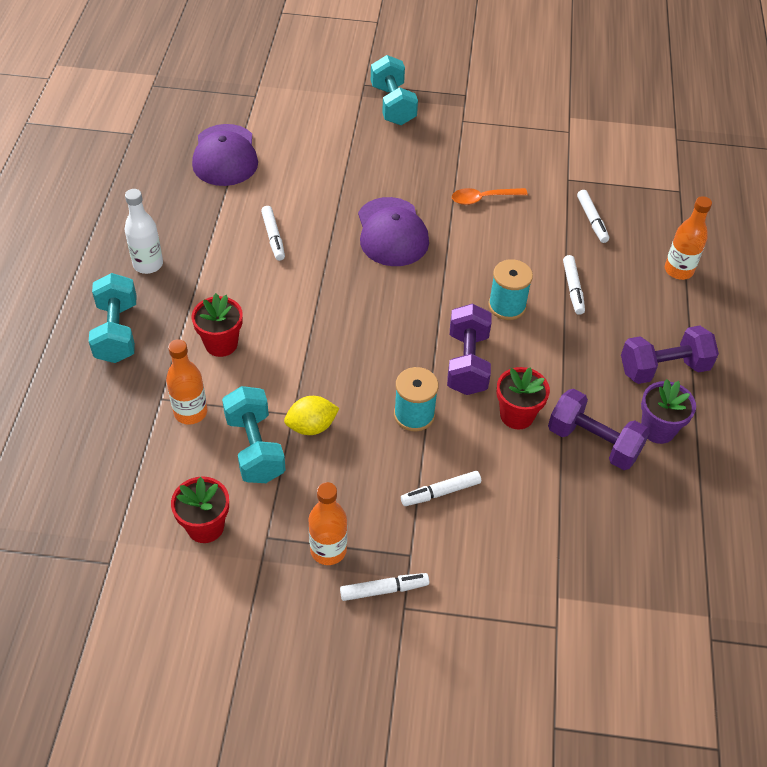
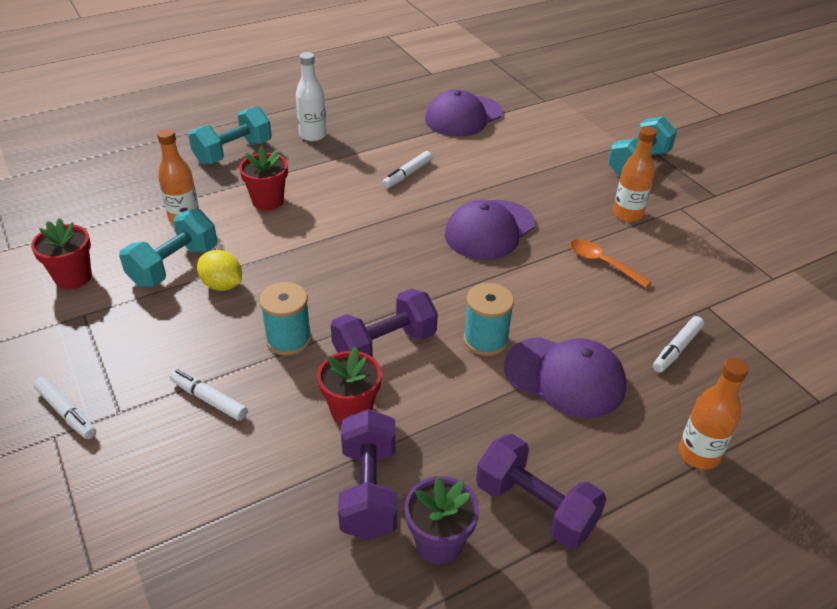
camera: 55 degrees right, 10 degrees down
(328, 550) = (91, 356): orange bottle -> orange bottle (627, 214)
(573, 288) = (565, 377): white marker -> purple cap

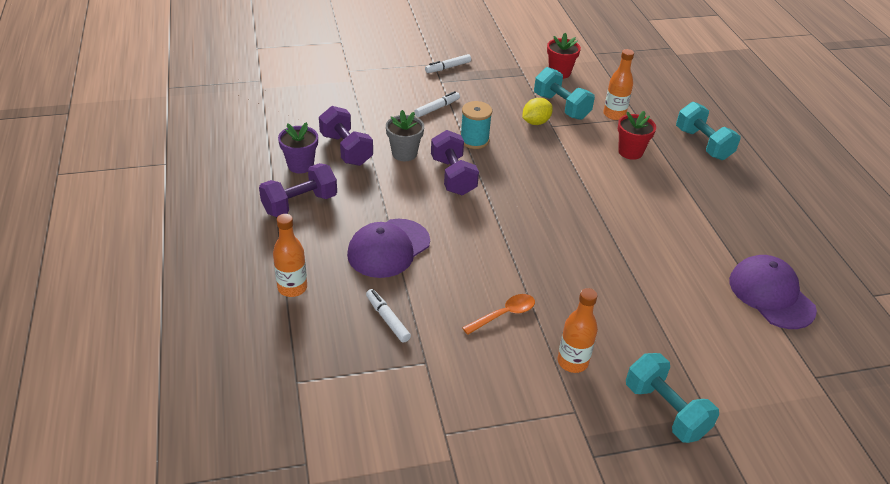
camera: 105 degrees right, 0 degrees up
(313, 135) = (731, 188): white bottle -> none
(351, 411) = (404, 153): red flower pot -> grey flower pot
(369, 490) = (346, 149): purple dumbbell -> purple dumbbell turned 45 degrees clockwise
(407, 174) = (661, 231): white marker -> none
(485, 340) = (440, 221): turquoise spool -> none
(489, 230) = (568, 259): purple cap -> none

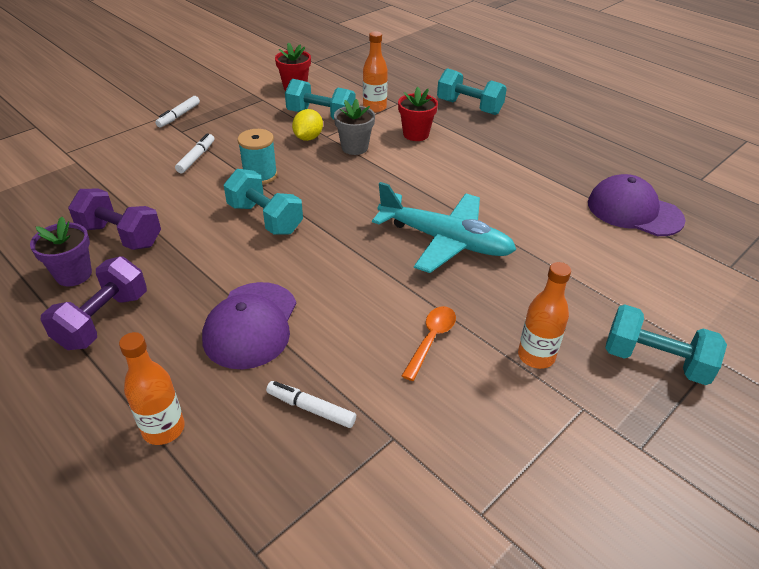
camera: 30 degrees left, 0 degrees up
(404, 153) = (193, 215): grey flower pot -> grey flower pot (354, 147)
(453, 176) = (265, 219): purple dumbbell -> turquoise dumbbell
(577, 249) = (444, 240): none -> turquoise plane

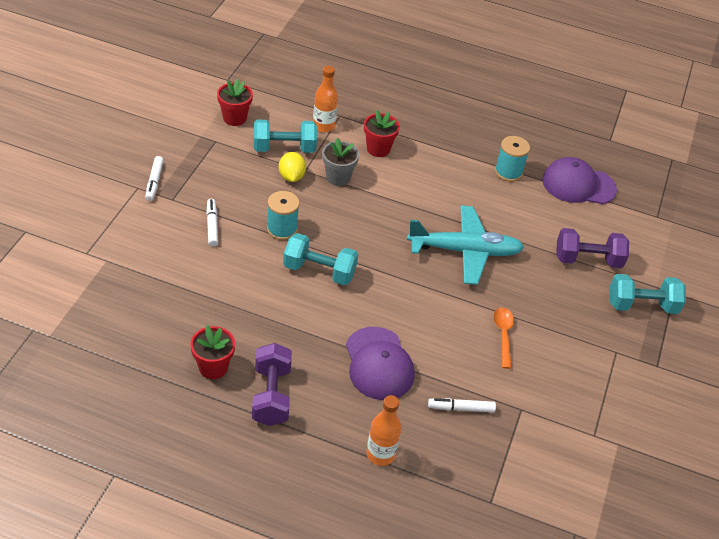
camera: 30 degrees left, 5 degrees up
(73, 274) = (213, 367): purple flower pot -> red flower pot
(120, 236) = (218, 322): purple dumbbell -> purple dumbbell (587, 260)
(469, 107) = (402, 105): turquoise dumbbell -> none
(536, 356) = (572, 325): orange bottle -> none
(550, 181) = (508, 172): none -> turquoise spool

